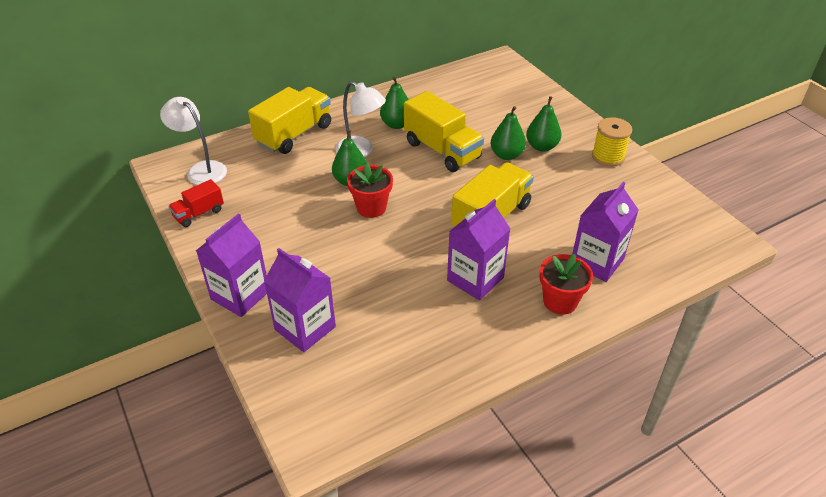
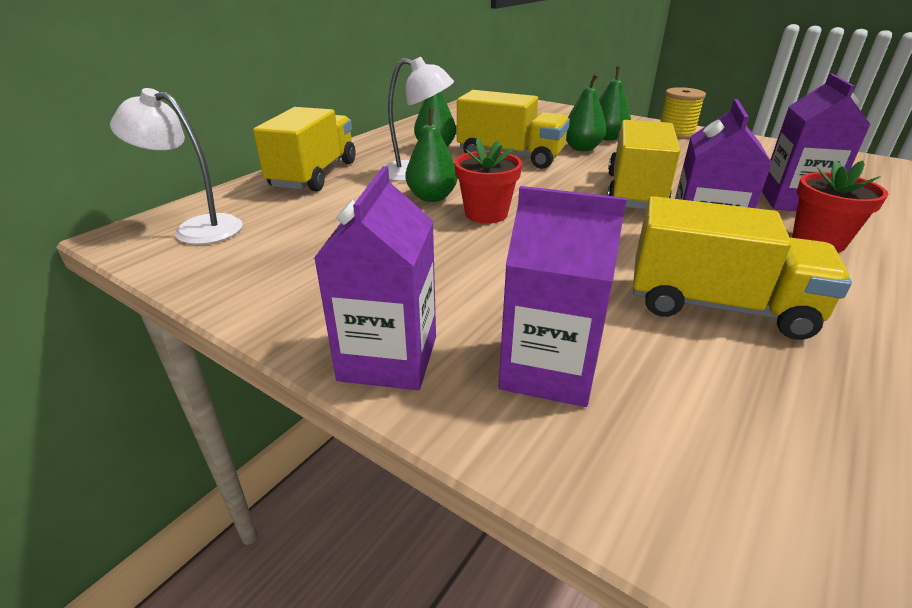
camera: 25 degrees left, 10 degrees down
(199, 213) = (226, 274): red truck -> none
(431, 324) = (718, 306): none -> yellow truck

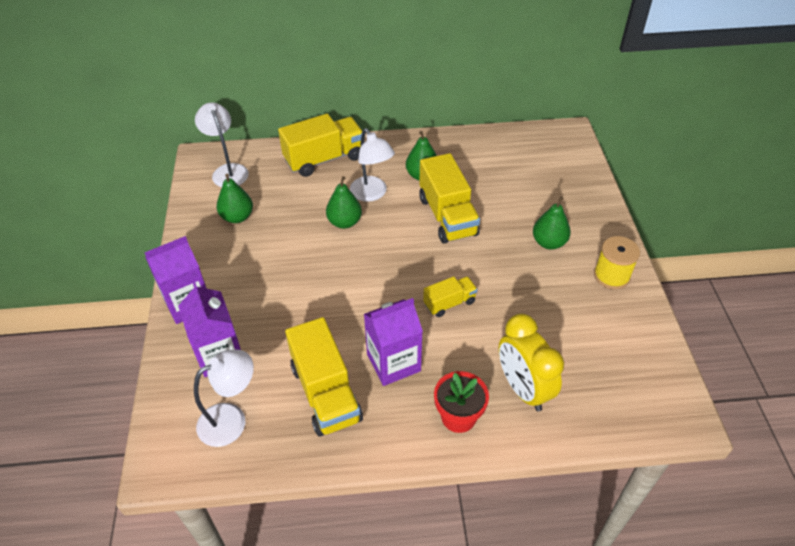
camera: 50 degrees right, 15 degrees up
(486, 214) = (346, 255): red flower pot -> none
(582, 148) = (507, 241): green pear -> green pear (237, 217)
(635, 192) = (449, 303): yellow truck -> yellow truck, size x0.54
(716, 415) = (231, 419): none -> white lamp
(793, 201) = (523, 388): purple carton -> yellow clock

